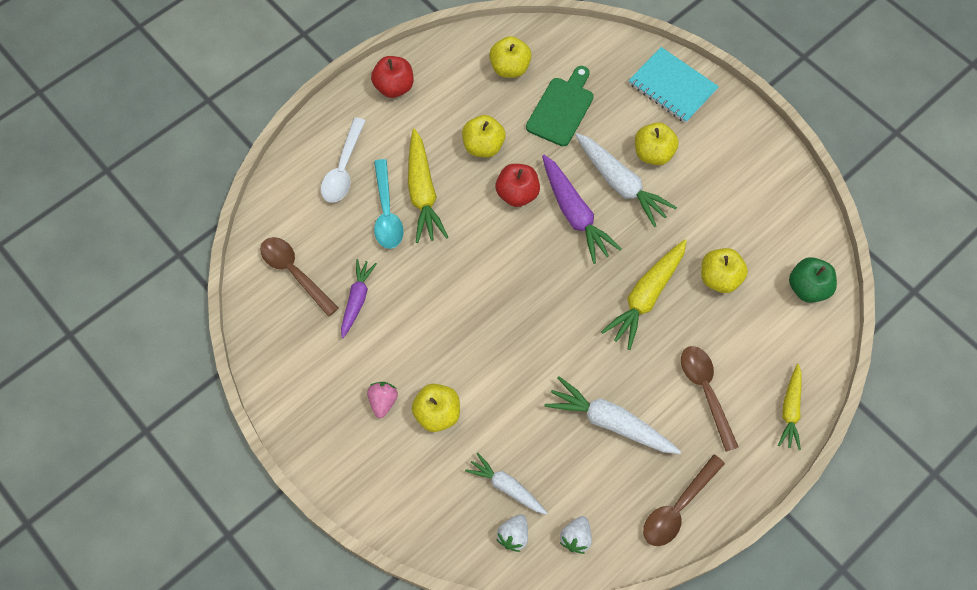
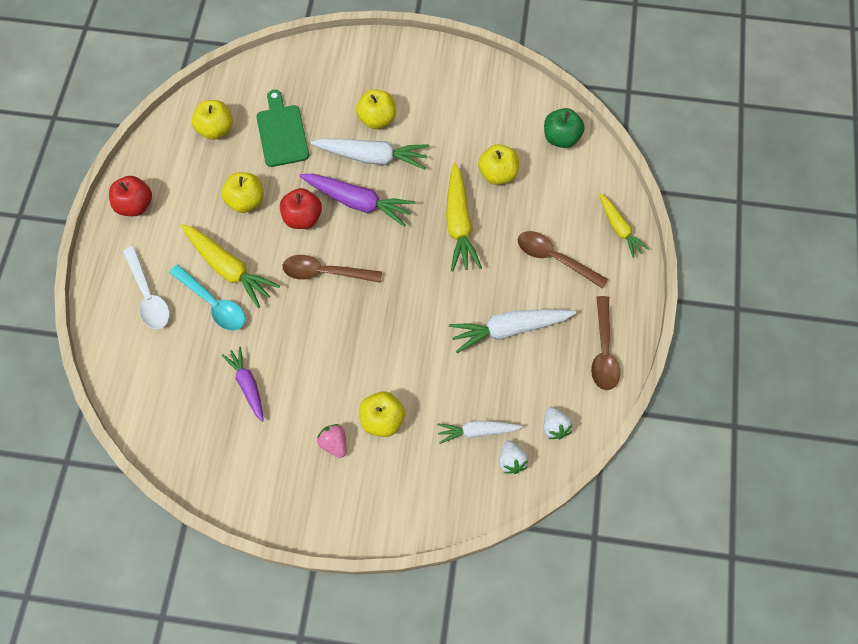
camera: 40 degrees left, 0 degrees up
(294, 273) = (179, 403): brown spoon -> brown spoon (325, 272)
(672, 87) = (350, 62): turquoise notebook -> none

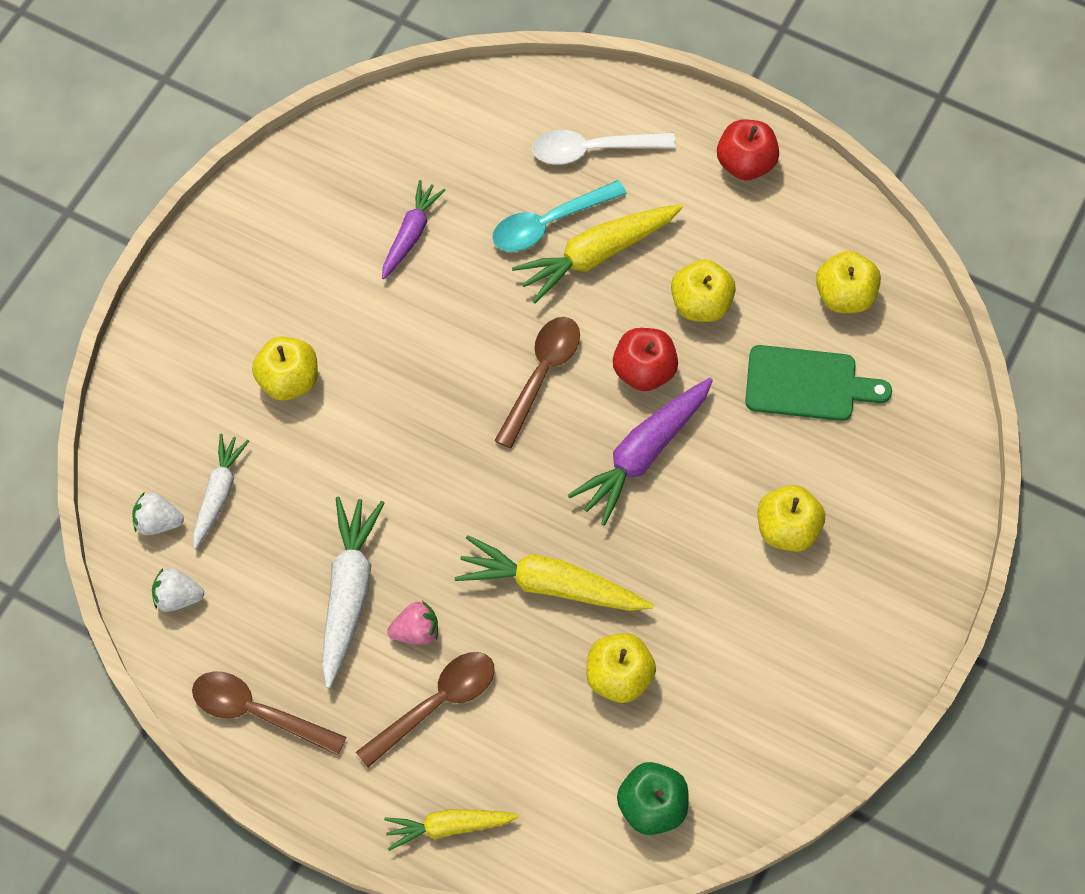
camera: 110 degrees right, 0 degrees up
(247, 385) = (411, 234): purple carrot -> purple carrot turned 60 degrees counterclockwise
(334, 443) = (284, 313): pink strawberry -> pink strawberry (416, 631)
(372, 157) = (717, 499): white carrot -> none

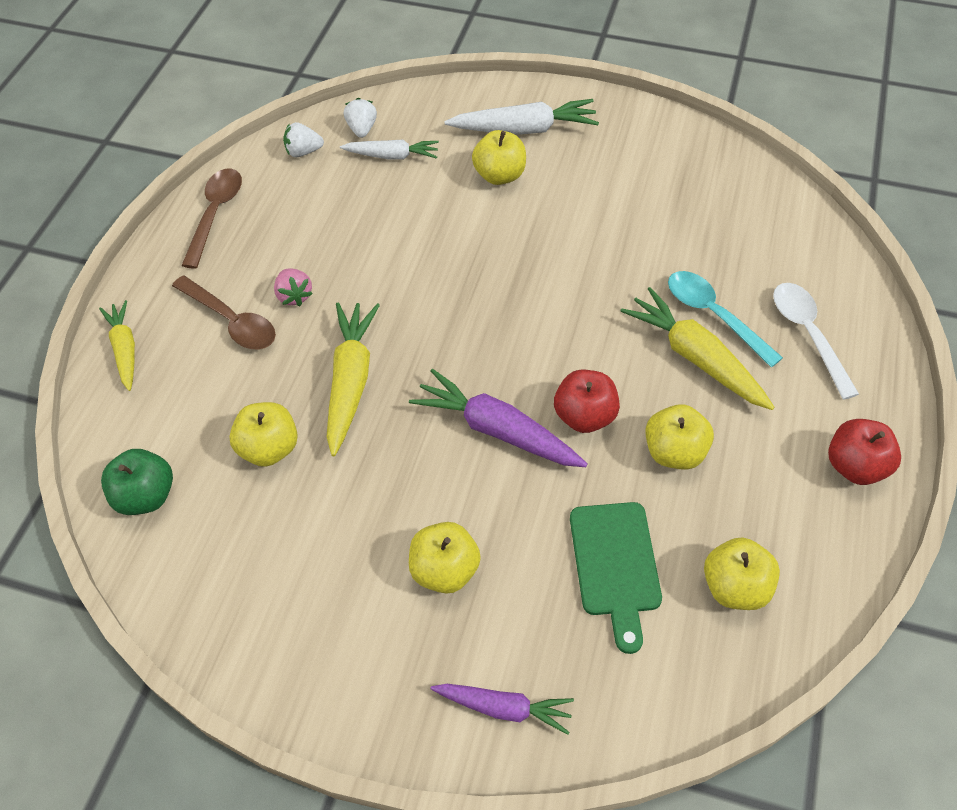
camera: 80 degrees right, 10 degrees down
(178, 597) = (303, 152): white strawberry -> white strawberry turned 90 degrees counterclockwise
(349, 592) = (322, 247): white carrot -> white carrot (524, 129)
(411, 234) = (662, 222): purple carrot -> purple carrot (504, 708)
(541, 375) = (555, 337): brown spoon -> none

